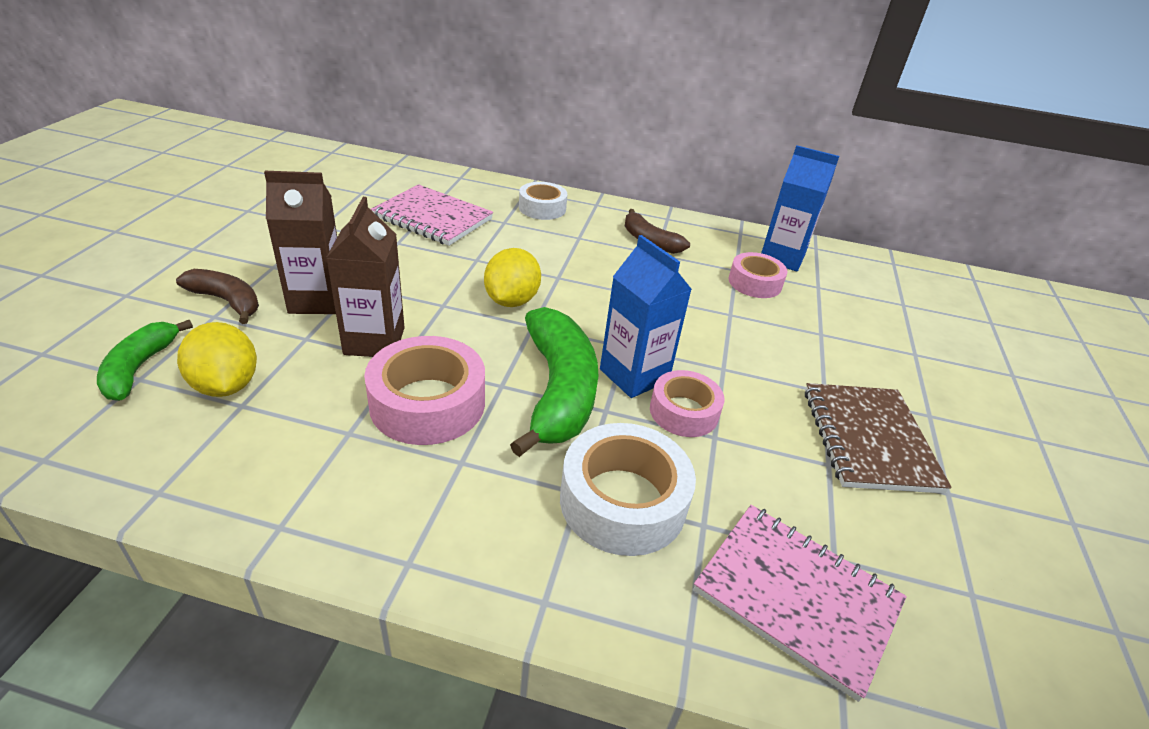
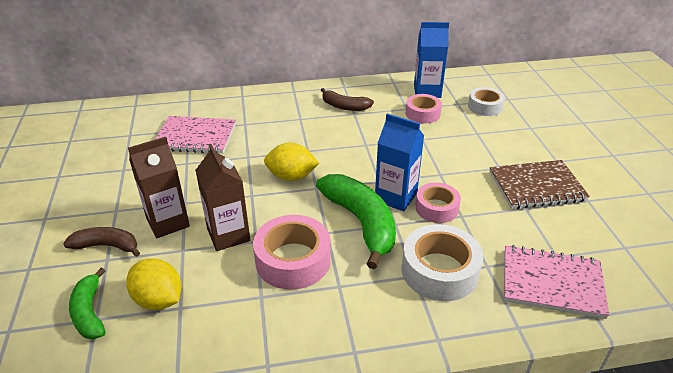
camera: 20 degrees left, 0 degrees up
(511, 301) = (291, 177): yellow lemon -> yellow lemon turned 75 degrees counterclockwise
(542, 208) = (262, 105): white tape -> white tape (485, 106)
(869, 439) = (536, 186): brown notebook -> brown notebook turned 75 degrees counterclockwise

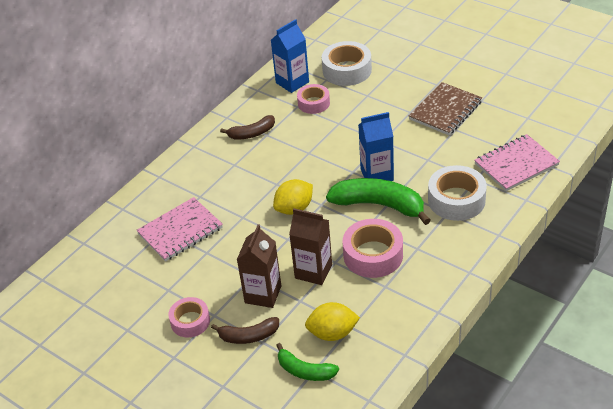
camera: 40 degrees left, 5 degrees up
(106, 246) = (249, 336): brown banana -> brown banana turned 150 degrees counterclockwise
(436, 208) = (409, 165): pink tape -> pink tape (190, 321)
(485, 106) = (347, 70): white tape -> white tape, size x1.58

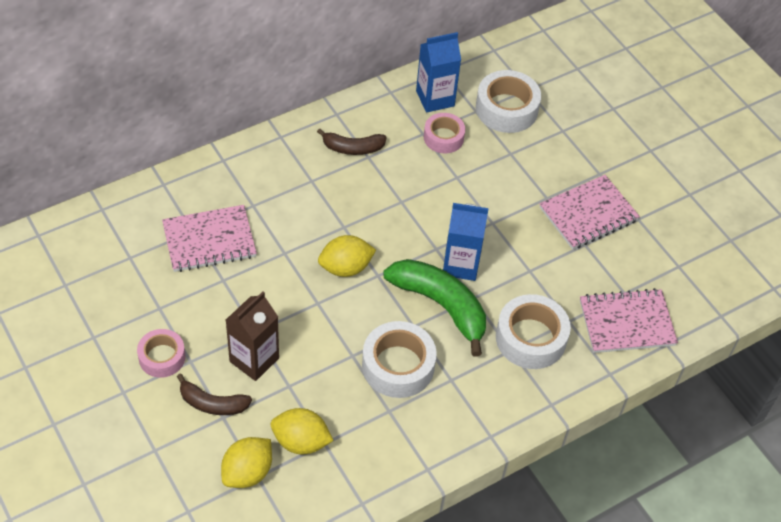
camera: 15 degrees right, 10 degrees up
(305, 371) = (247, 472): green banana -> yellow lemon
(313, 271) = (322, 356): brown carton -> none
(373, 255) = (398, 366): pink tape -> white tape
(445, 110) = (588, 214): brown notebook -> pink notebook

